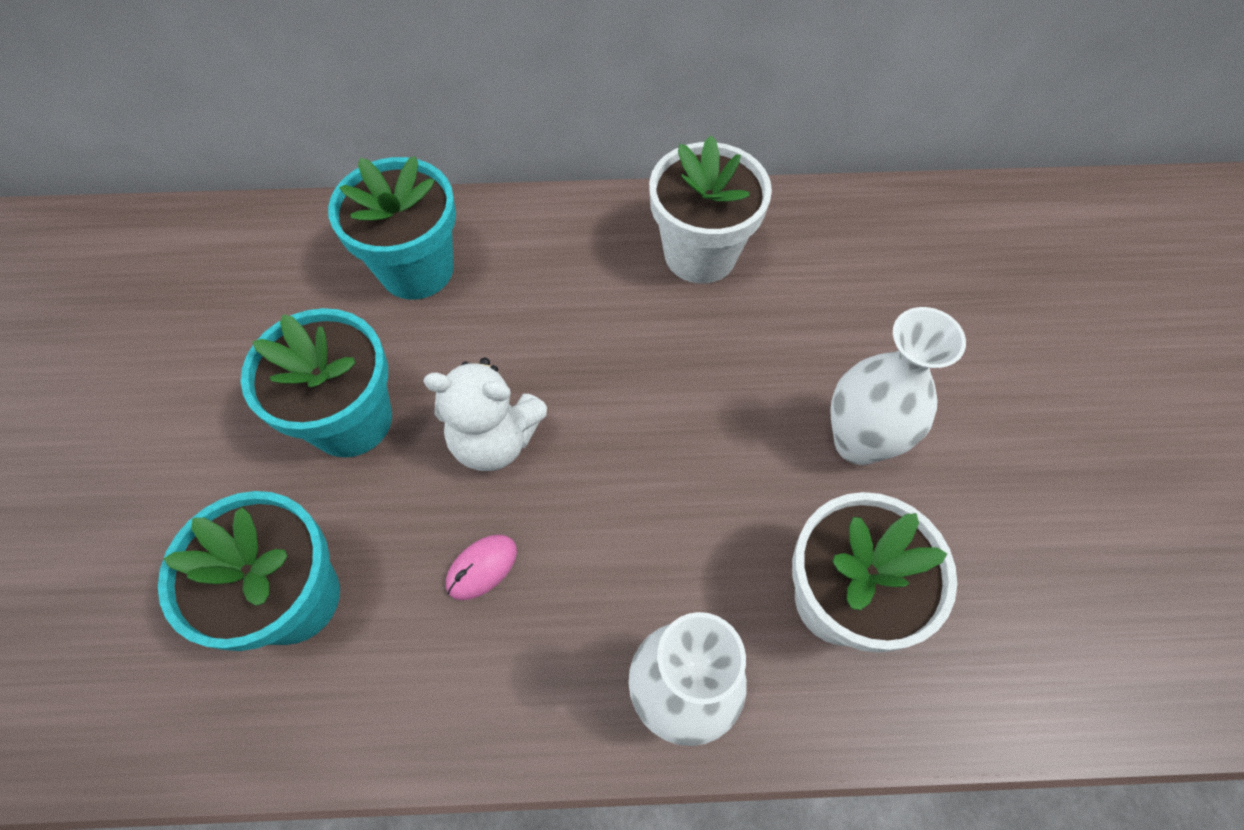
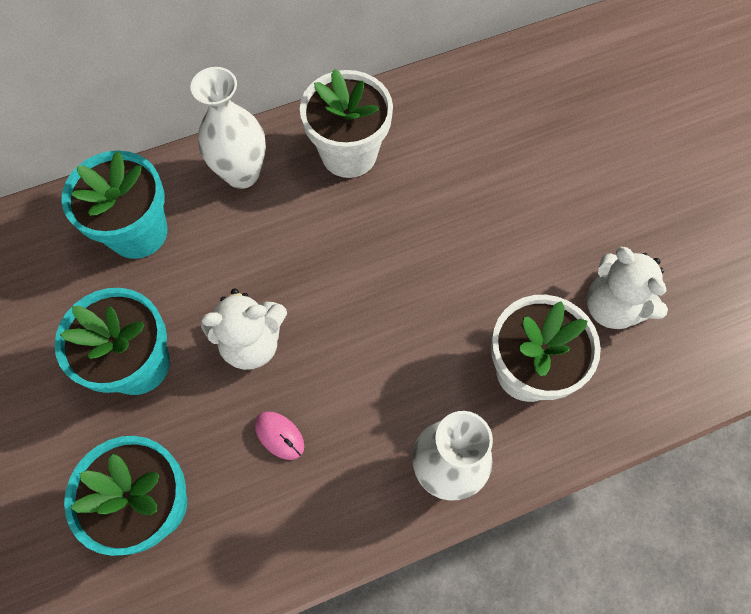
camera: 20 degrees left, 5 degrees up
(482, 568) = (279, 435): pink mouse -> pink mouse turned 75 degrees counterclockwise
(858, 442) = (506, 259): white vase -> white vase (242, 174)
(990, 553) = (613, 306): none -> white teddy bear

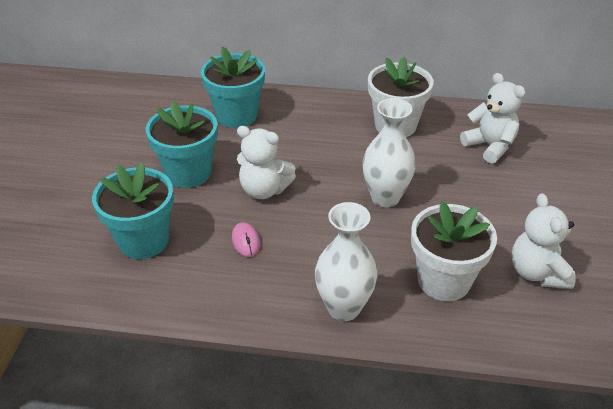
camera: 30 degrees right, 25 degrees down
(242, 174) = (319, 111): white vase -> white vase (385, 198)
(474, 136) = (489, 146): none -> white teddy bear

